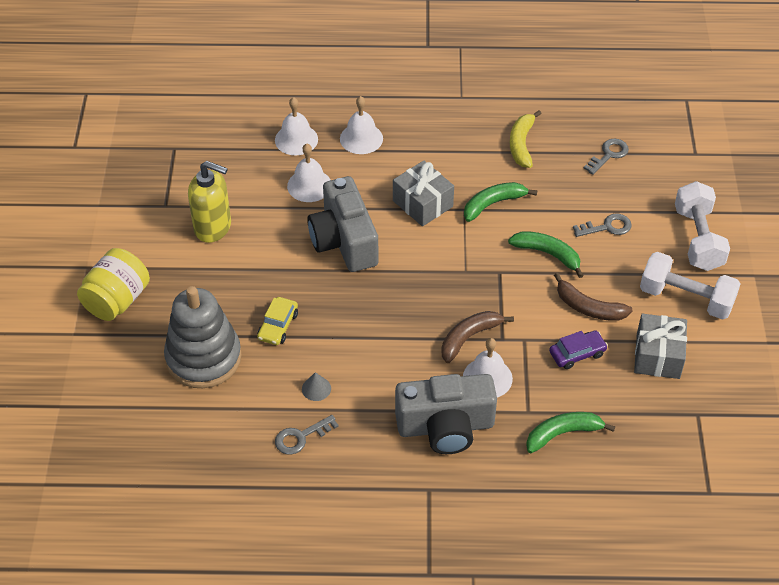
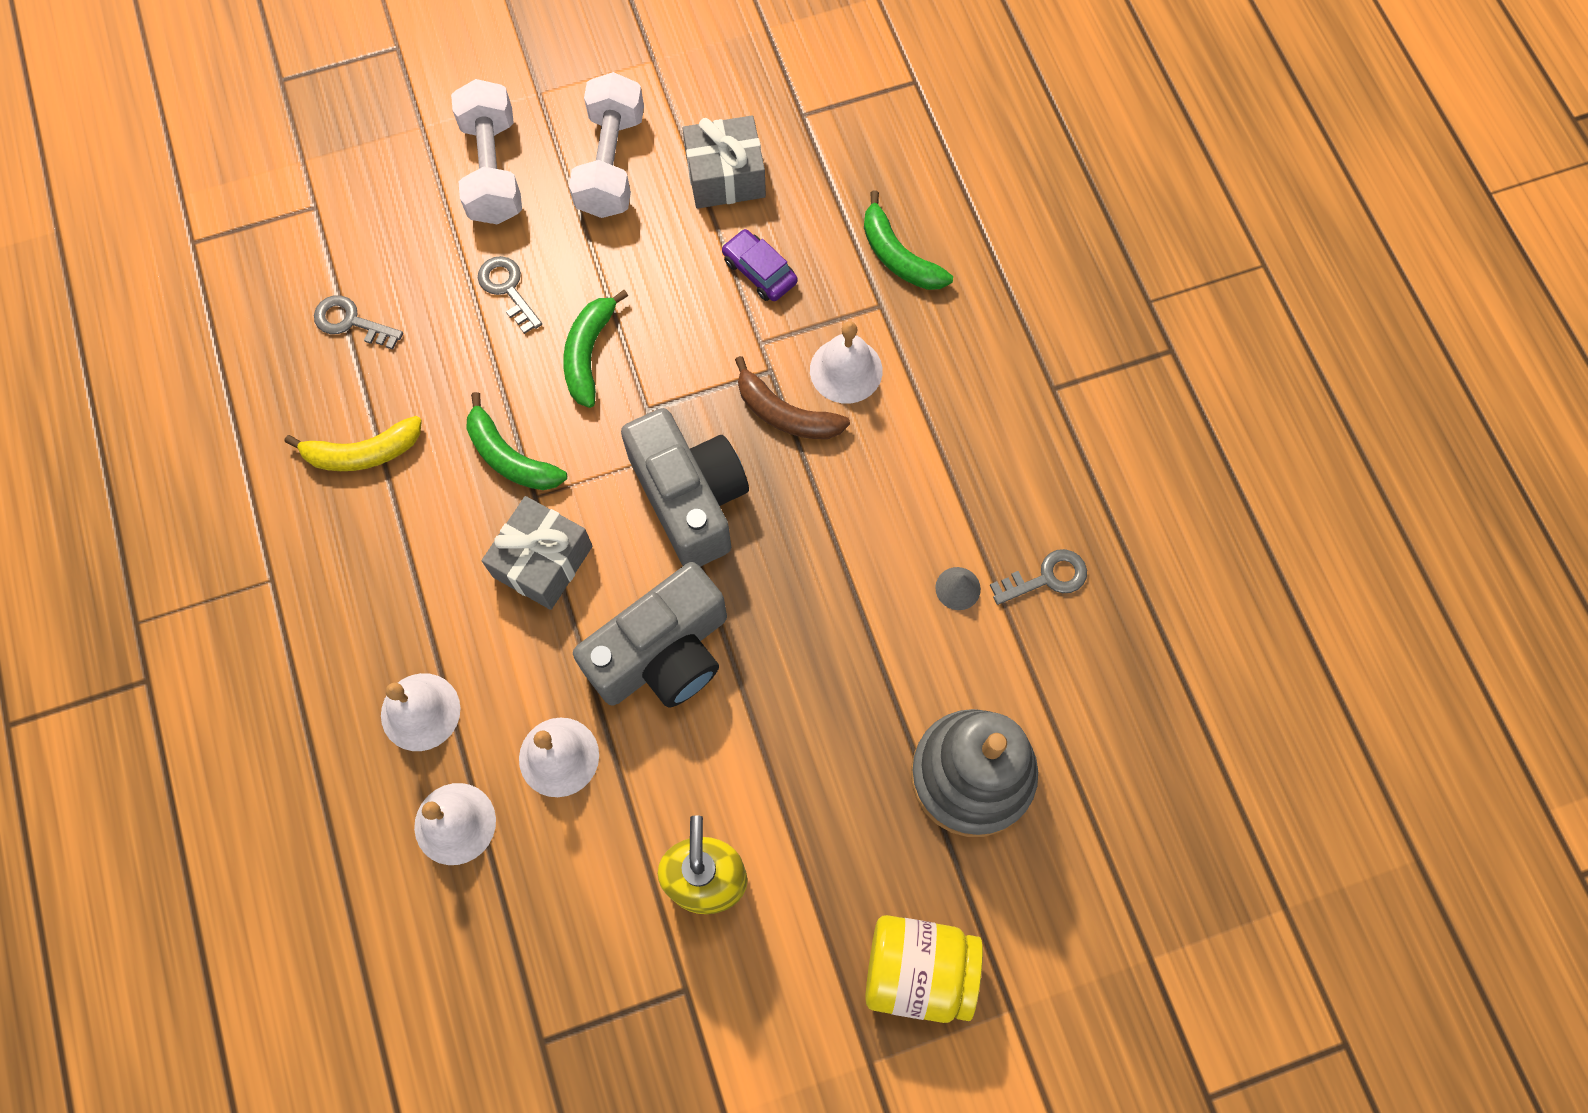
camera: 110 degrees left, 20 degrees up
(278, 326) = (868, 688): yellow car -> none
(301, 437) = (1047, 577): grey key -> grey key turned 60 degrees counterclockwise
(445, 426) = (948, 398): grey camera -> grey camera (690, 499)
(588, 307) = (672, 277): brown banana -> none
(698, 239) = (493, 170): white dumbbell -> white dumbbell turned 75 degrees counterclockwise

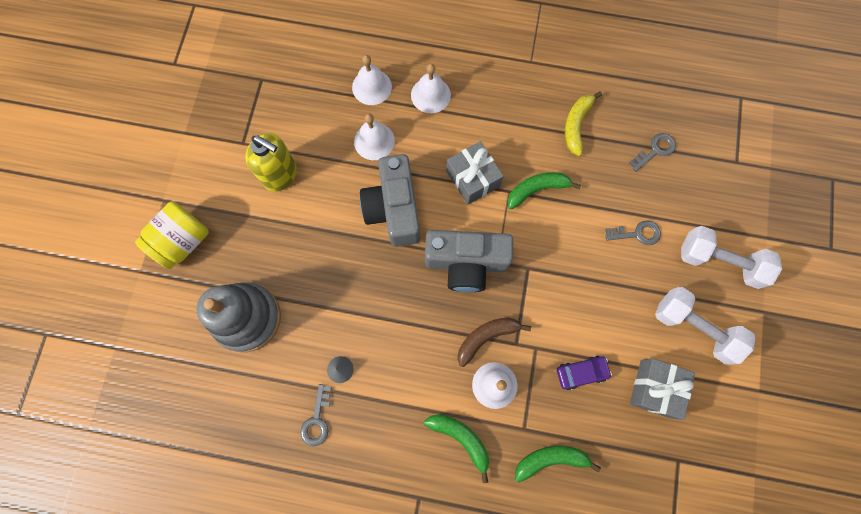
camera: 120 degrees right, 5 degrees up
(589, 353) = (576, 255): green banana -> green banana (461, 438)

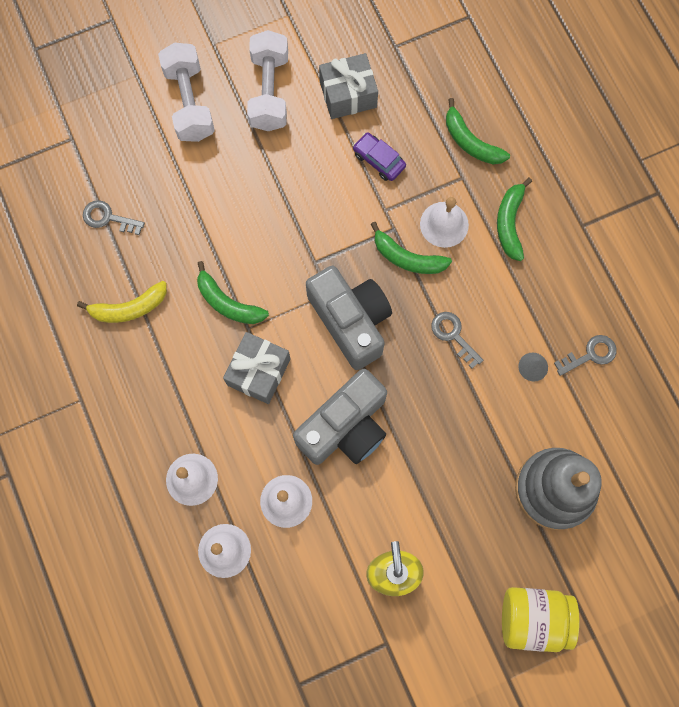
camera: 125 degrees left, 0 degrees up
(486, 337) = (407, 258): brown banana -> green banana
(637, 233) = (210, 186): grey key -> grey key (453, 335)

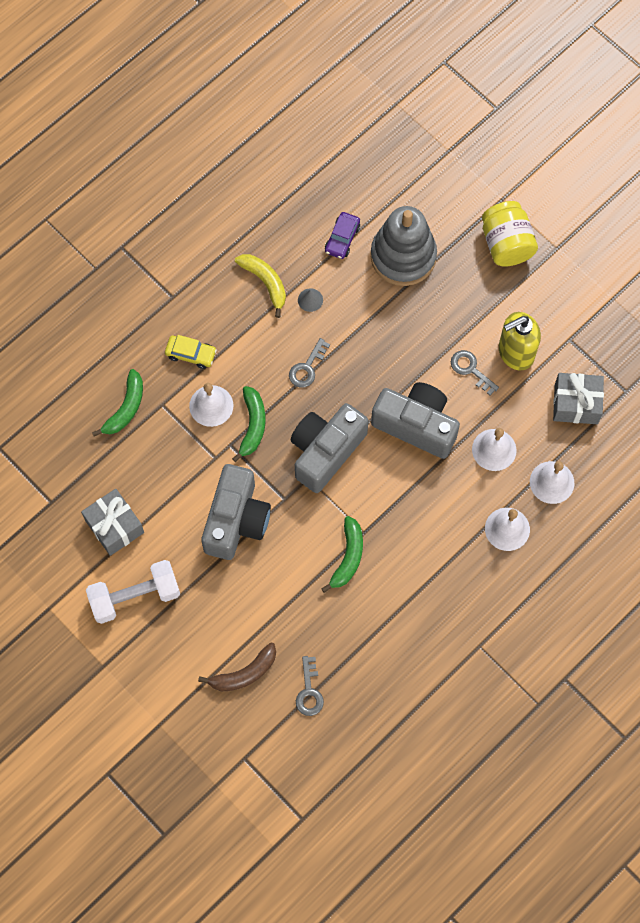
camera: 110 degrees left, 5 degrees down
(129, 308) = (384, 638): yellow banana -> yellow banana (265, 282)
(152, 165) = (244, 673): none -> brown banana
(189, 103) = (171, 664): white dumbbell -> none
(258, 372) = (398, 509): grey gift -> grey gift (576, 404)
(310, 208) = (236, 520): none -> grey camera
(378, 160) = (170, 478): purple car -> purple car (342, 239)
(509, 223) = (191, 354): green banana -> yellow car
(590, 354) = (283, 260): grey key -> grey key (470, 369)

